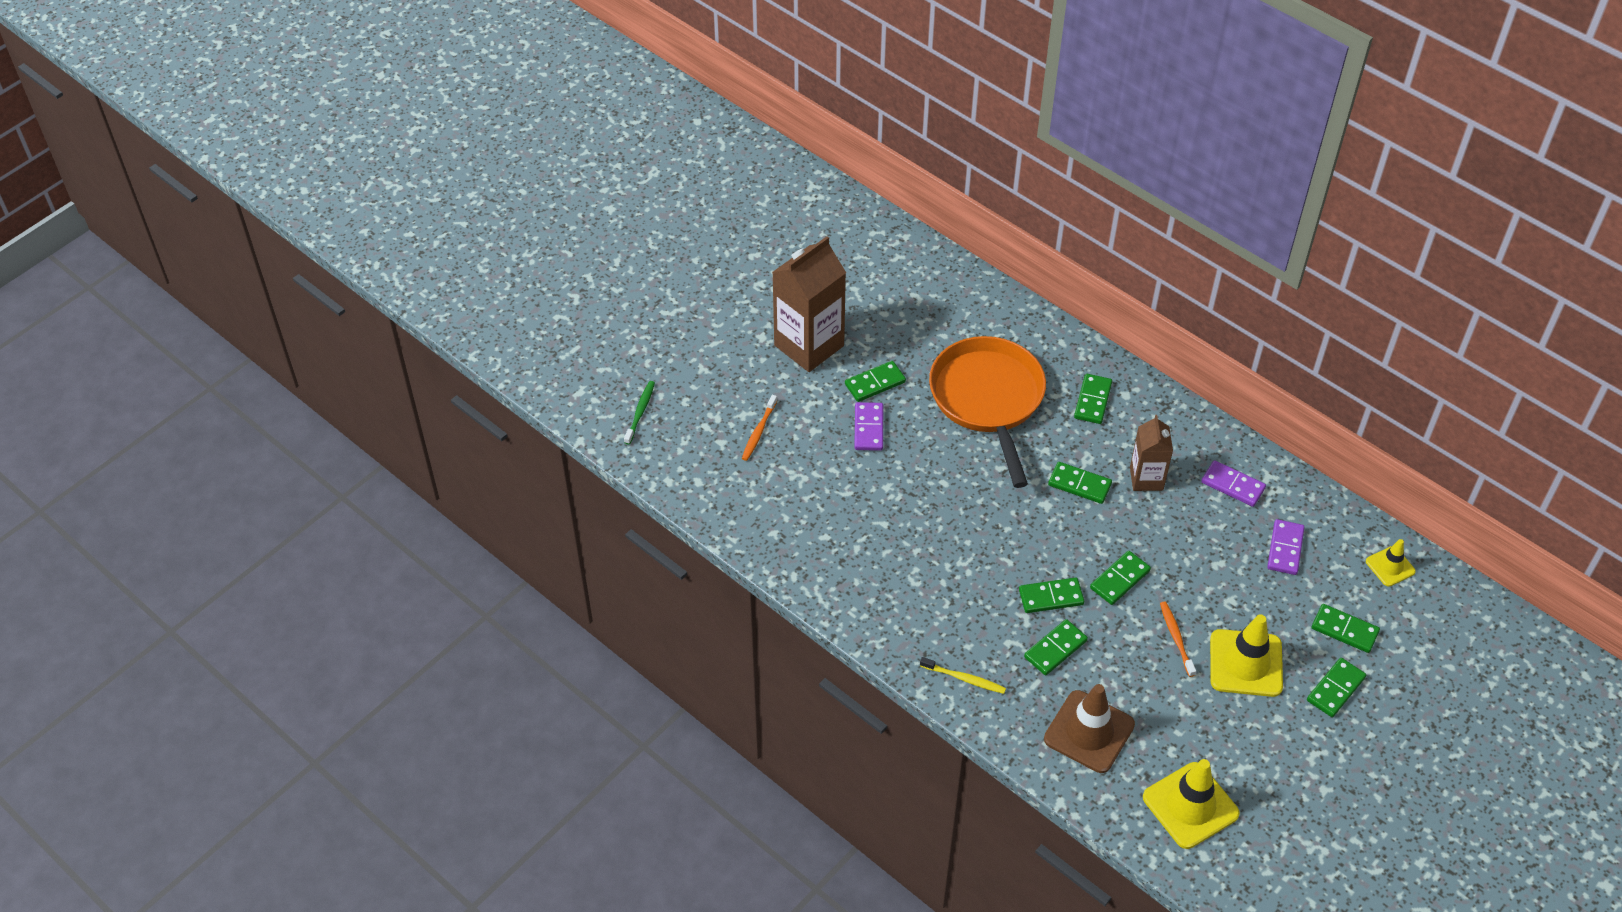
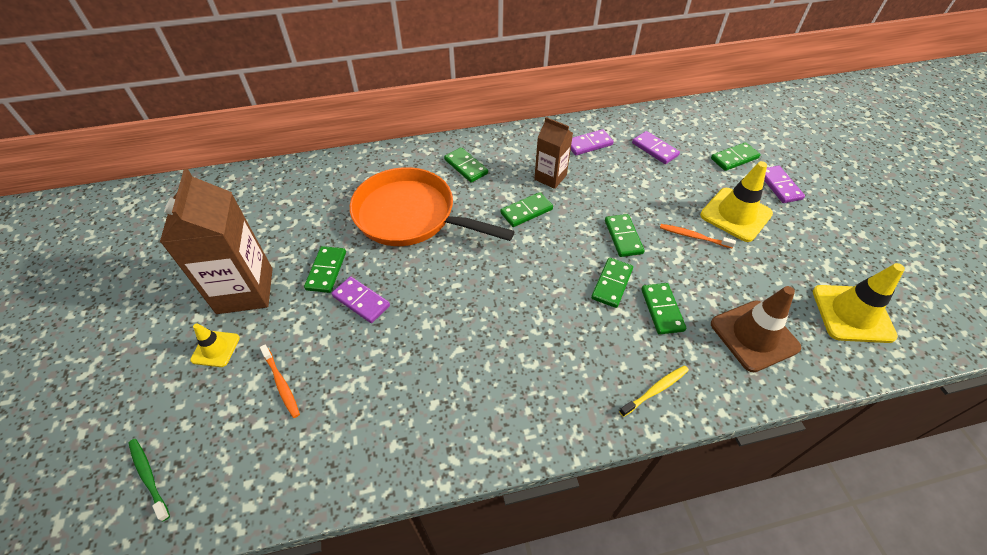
camera: 55 degrees left, 0 degrees up
(1335, 689) = (779, 186): green domino -> purple domino
(1390, 566) = (698, 117): yellow traffic cone -> yellow traffic cone (215, 349)

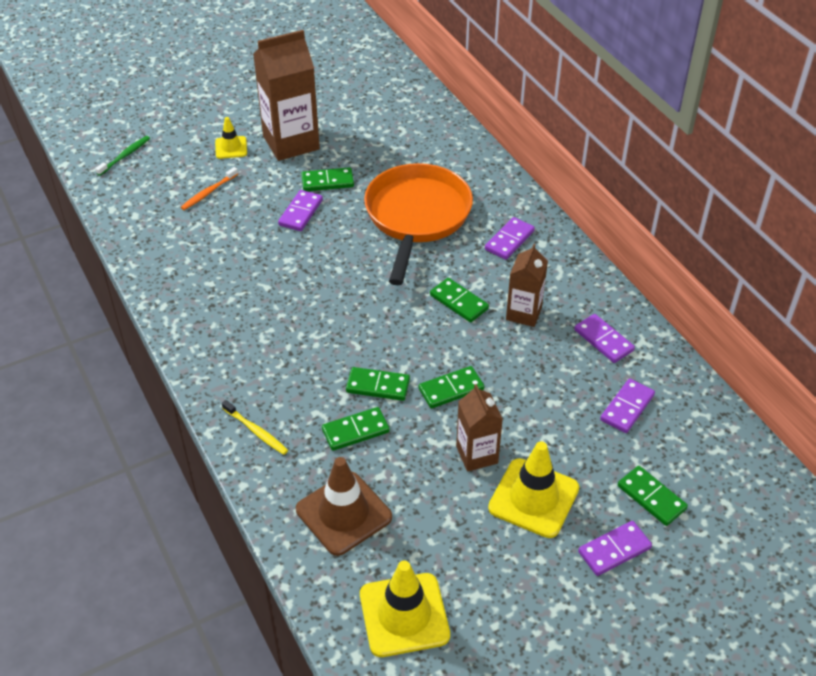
camera: 75 degrees right, 5 degrees down
(466, 166) = (509, 240): green domino -> purple domino
(693, 236) = (477, 455): orange toothbrush -> brown carton

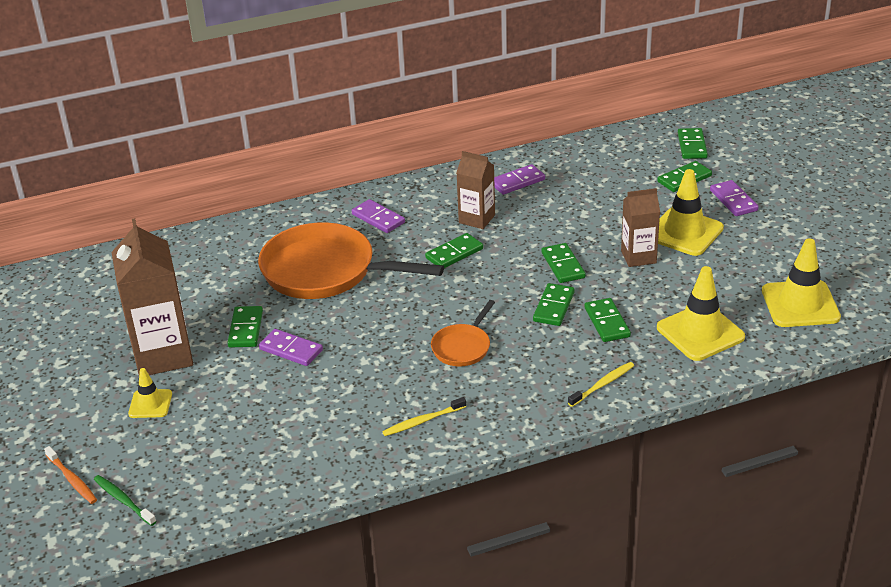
camera: 80 degrees left, 10 degrees down
(206, 306) = (422, 421): none -> yellow toothbrush
(208, 192) = (229, 422): orange toothbrush -> orange toothbrush (72, 480)
(310, 323) = (463, 347): none -> orange pan
(344, 513) = (700, 332): brown traffic cone -> yellow traffic cone
(627, 408) = (594, 179): purple domino -> none
(733, 505) = (692, 146): none -> green domino

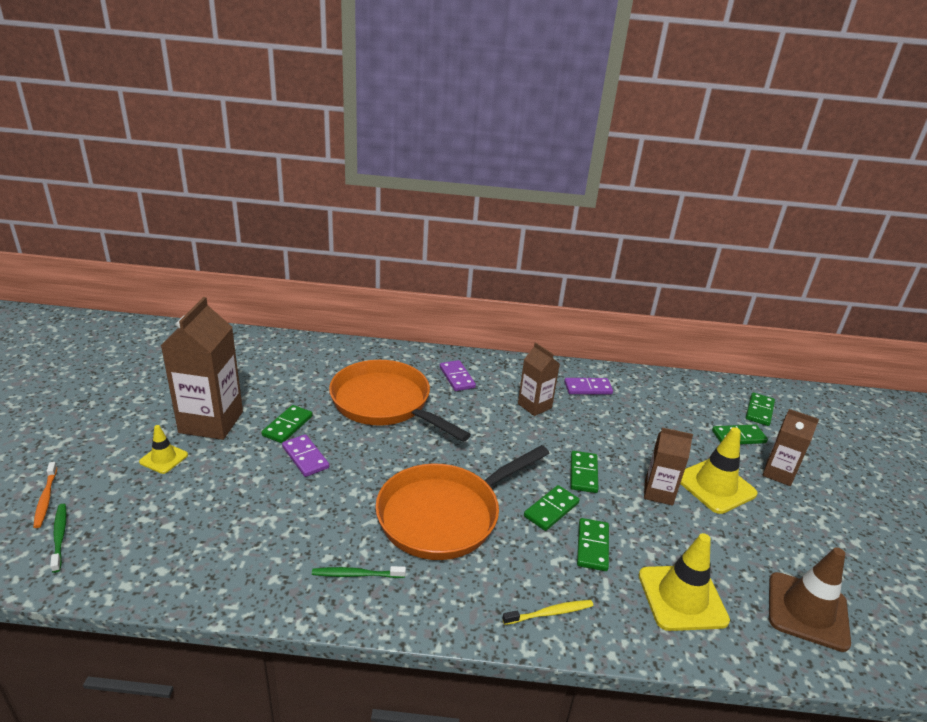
camera: 20 degrees right, 5 degrees down
(422, 421) = (356, 574): yellow toothbrush -> green toothbrush
(454, 253) = (496, 427): green domino -> none
(463, 347) = (445, 515): orange pan -> orange pan, size x2.08
(733, 200) = (778, 473): purple domino -> brown carton
(800, 304) = (807, 611): yellow traffic cone -> brown traffic cone

